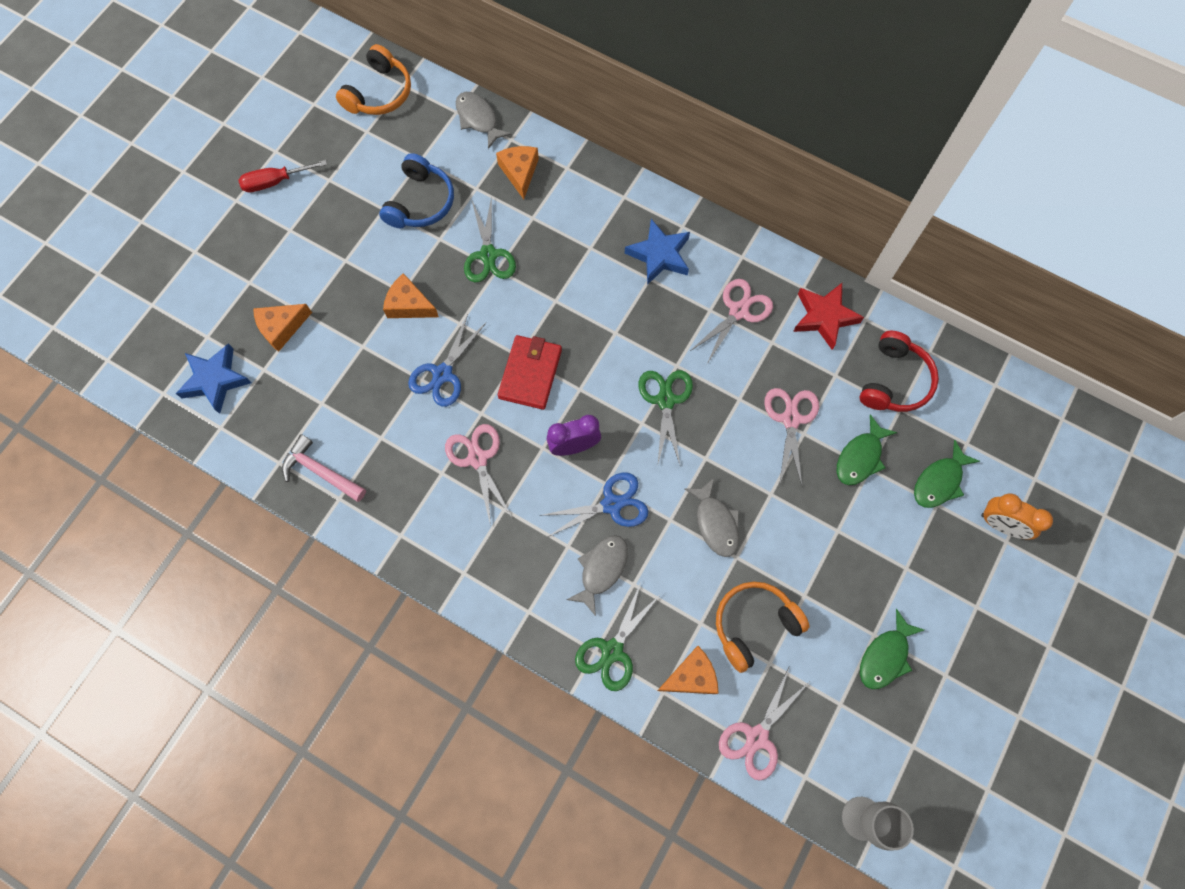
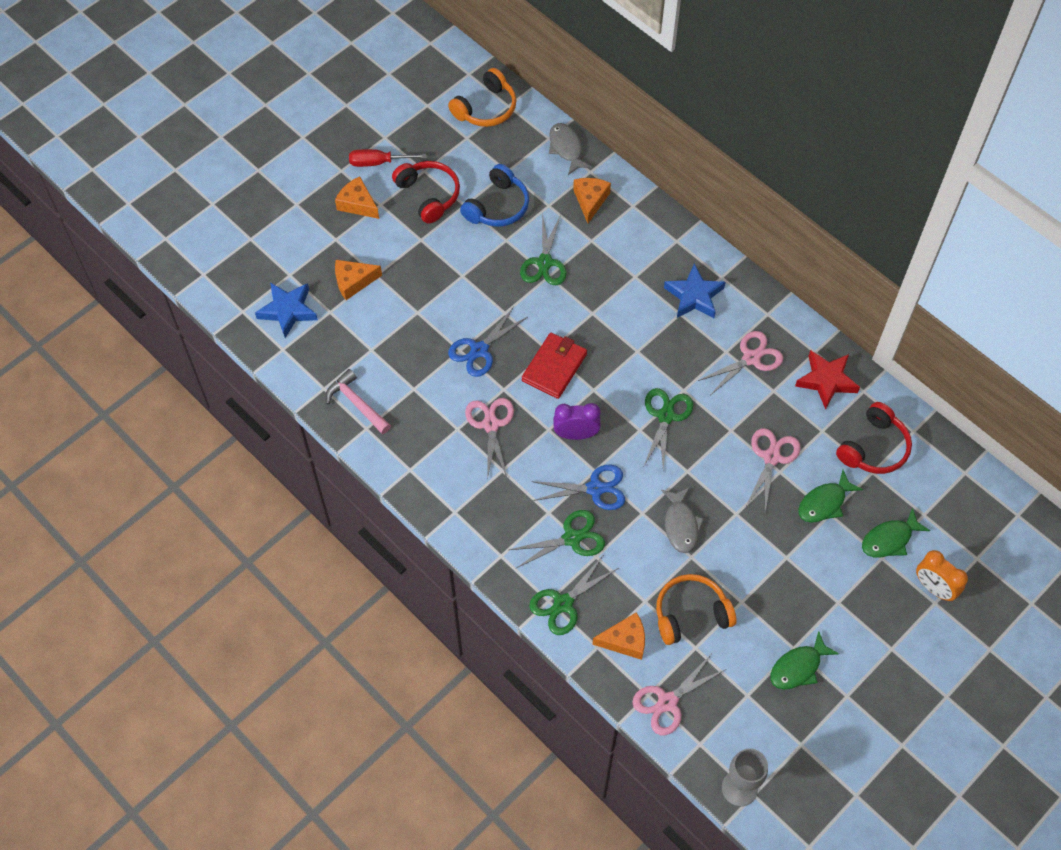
camera: 15 degrees right, 10 degrees down
(341, 207) = (428, 195): none -> red headphones
(409, 305) = (465, 288): orange cheese -> orange cheese (357, 204)
(601, 569) = (572, 538): grey fish -> green scissors

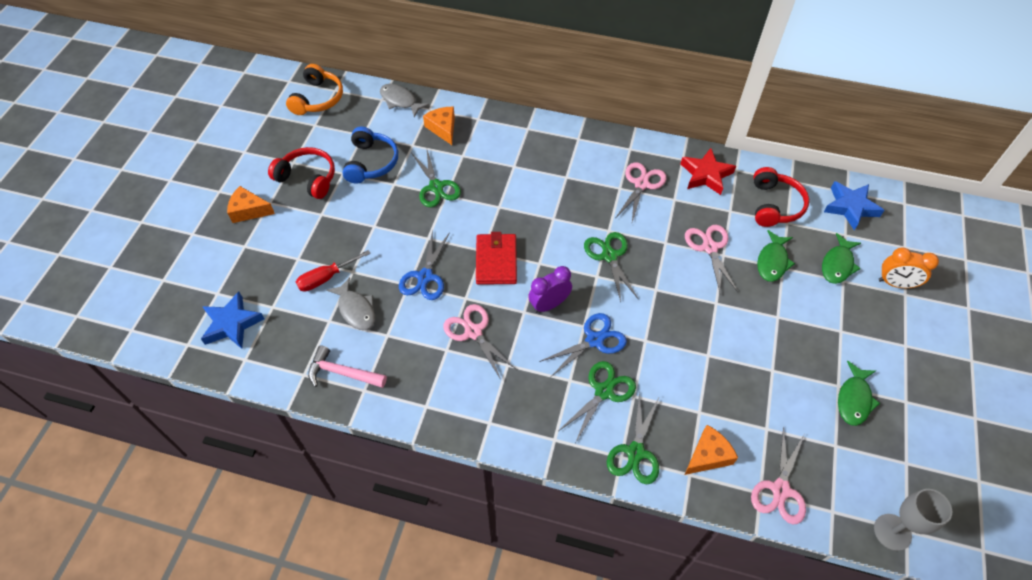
camera: 30 degrees left, 5 degrees down
(353, 282) = (280, 273): orange cheese -> none
(378, 162) = (249, 172): red screwdriver -> red screwdriver (326, 278)
(681, 525) = (682, 334): grey fish -> grey fish (356, 309)
(691, 614) = (742, 402): orange headphones -> none
(694, 296) = (568, 160): blue star -> blue star (850, 207)

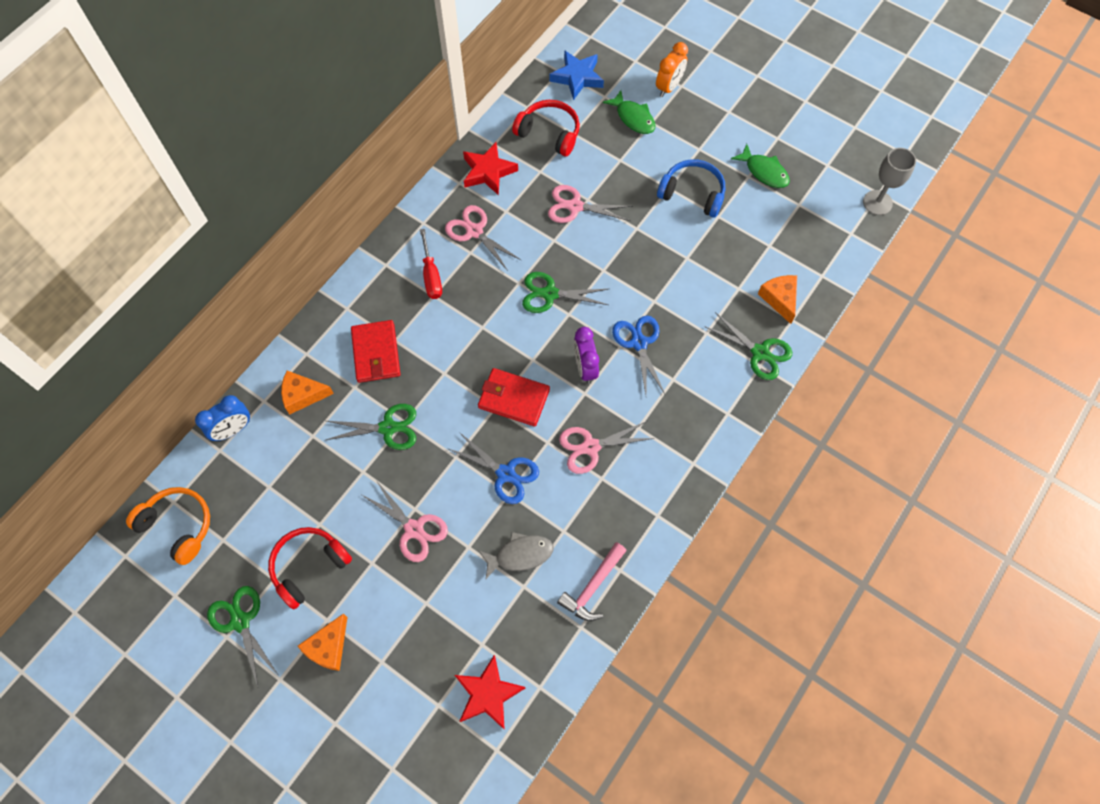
camera: 70 degrees left, 10 degrees up
(232, 324) = (488, 694): blue star -> red star
(326, 278) = (466, 576): red screwdriver -> red screwdriver (431, 275)
(371, 163) = (318, 488): blue headphones -> blue headphones (692, 194)
(400, 101) = (233, 430): grey fish -> blue clock
(497, 158) = (376, 353): none -> red wallet
(604, 391) = (694, 355): green scissors -> green scissors (240, 621)
(772, 261) = (610, 164): green fish -> none
(780, 490) = (824, 260): pink scissors -> pink scissors (414, 529)

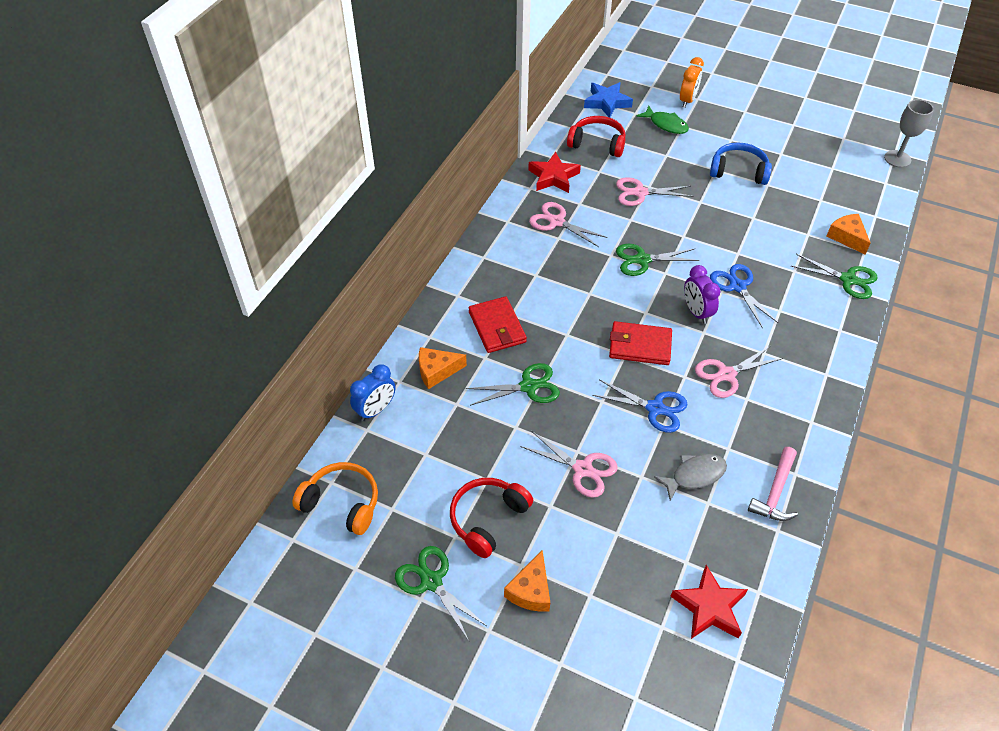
camera: 10 degrees left, 15 degrees down
(431, 275) = (528, 260): red screwdriver -> none
(764, 171) = (793, 149): green fish -> none

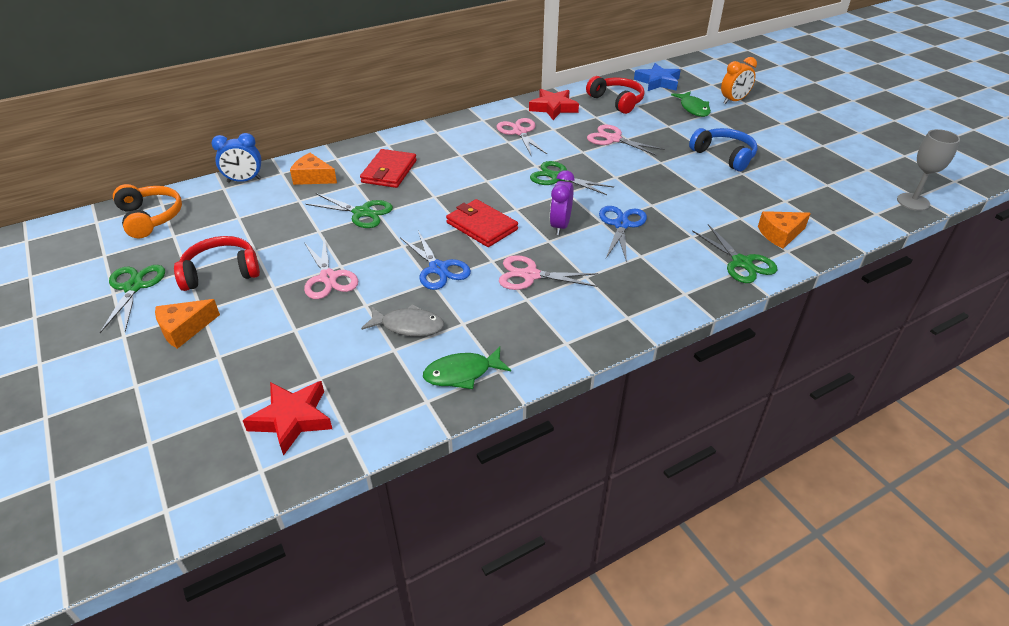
camera: 35 degrees right, 10 degrees down
(775, 492) = (462, 373): pink hammer -> green fish
(847, 237) = (780, 234): orange cheese -> orange cheese turned 120 degrees counterclockwise

